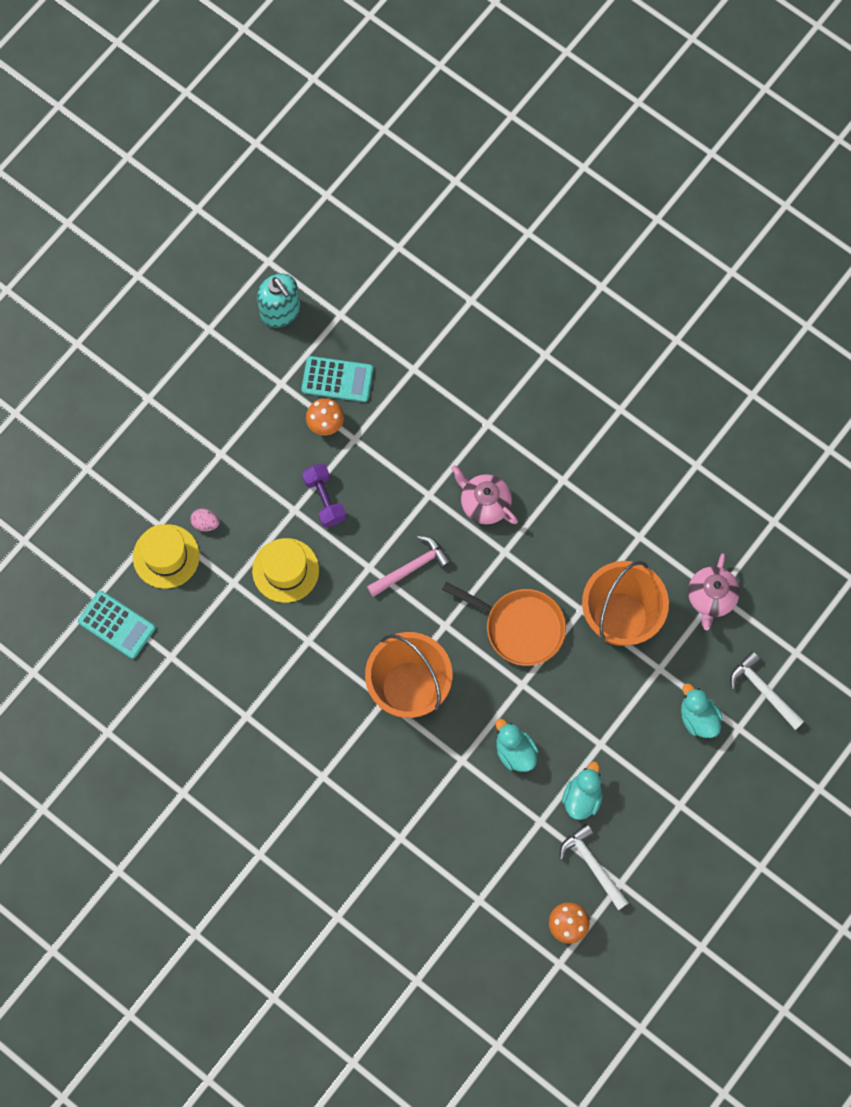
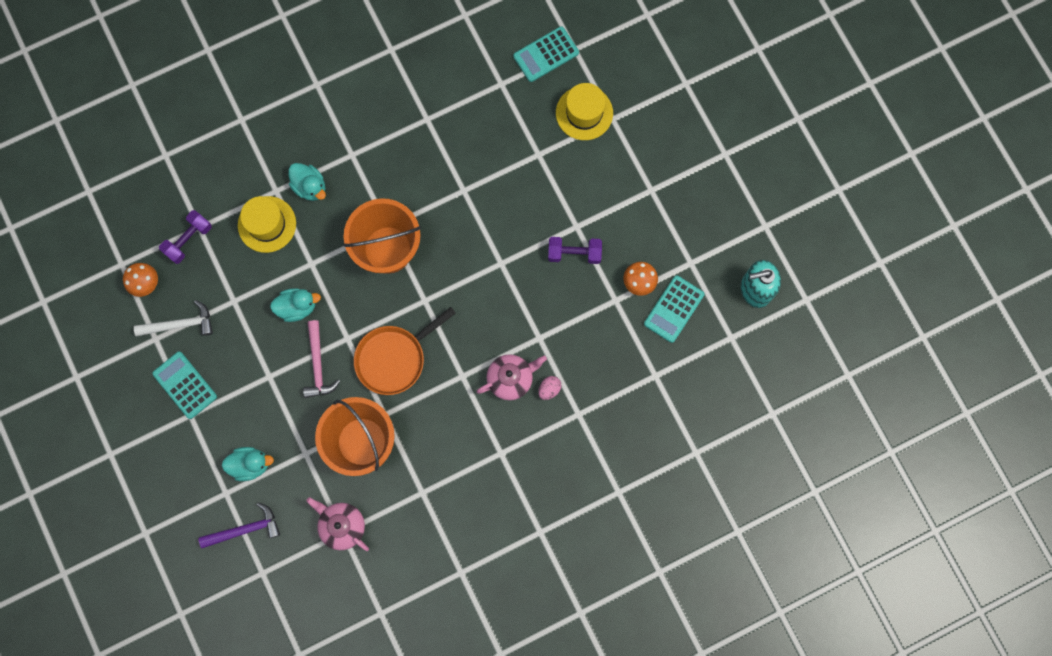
camera: 115 degrees right, 5 degrees up
(205, 523) = (597, 154): pink egg -> pink egg (549, 389)
(285, 570) = (529, 198): yellow hat -> yellow hat (267, 224)
(411, 567) = (484, 296): pink hammer -> pink hammer (318, 365)
(498, 904) = (188, 240): none -> purple dumbbell
(582, 797) = (235, 341): turquoise duck -> turquoise duck (310, 187)
(652, 826) = (185, 385): none -> turquoise calculator
(763, 690) = (245, 529): white hammer -> purple hammer

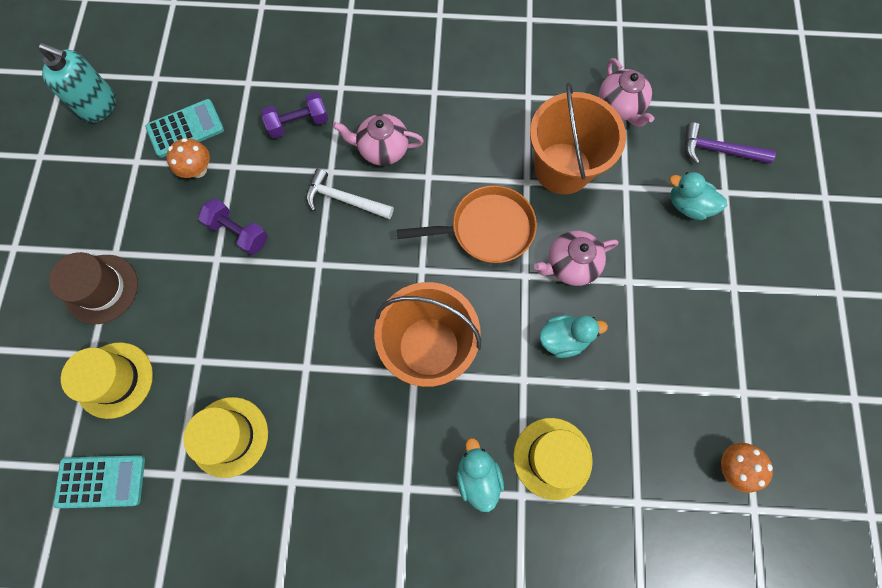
camera: 150 degrees left, 5 degrees down
(180, 324) = (707, 393): white hammer -> white hammer (344, 199)
(185, 385) = (728, 321): turquoise calculator -> none
(188, 240) = (657, 493): purple dumbbell -> purple dumbbell (298, 123)
(297, 307) = (563, 338): turquoise duck -> turquoise duck turned 150 degrees clockwise
(318, 365) = (570, 265): pink hammer -> pink teapot
(484, 122) = (229, 436): none -> yellow hat
(549, 389) = (352, 121): pink egg -> none
(640, 162) = (101, 289): none -> brown hat

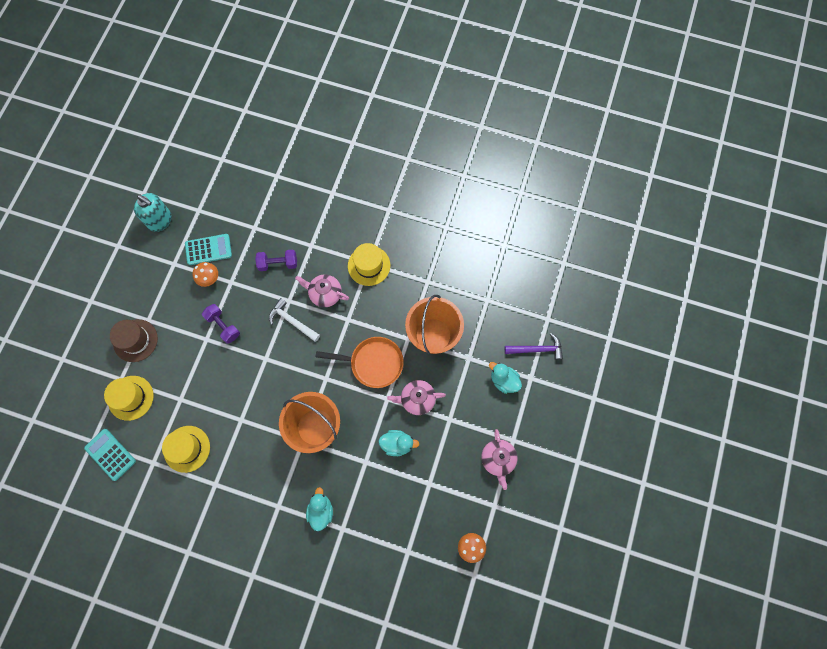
camera: 15 degrees right, 0 degrees up
(101, 481) = (110, 454): turquoise calculator -> turquoise calculator turned 150 degrees counterclockwise
(552, 458) = (367, 512): yellow hat -> yellow hat (369, 265)
(620, 107) = (484, 303): pink teapot -> pink teapot (497, 459)
(718, 150) = (537, 349): purple hammer -> purple hammer turned 150 degrees clockwise

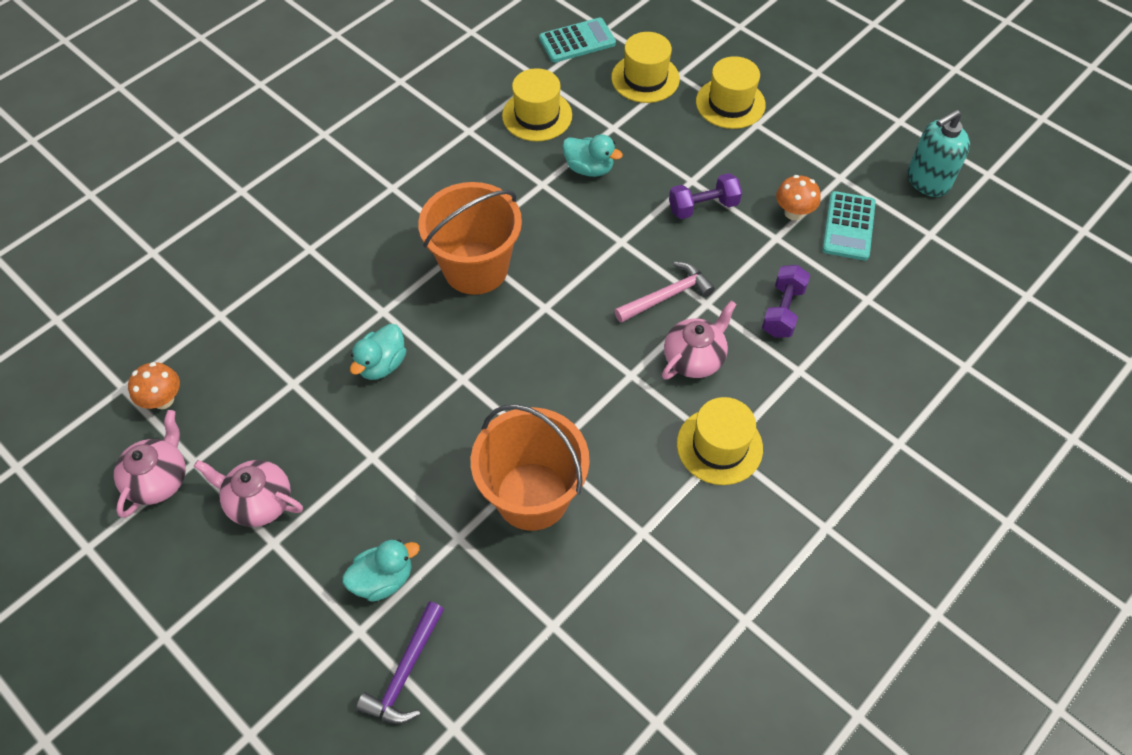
camera: 115 degrees right, 15 degrees down
(135, 340) = (730, 103): brown hat -> yellow hat
(292, 321) = (667, 296): white hammer -> pink hammer
(321, 511) = (352, 233): turquoise duck -> turquoise duck (589, 168)
(373, 363) = (534, 382): orange pan -> none
(417, 399) = (435, 422): pink teapot -> pink teapot (159, 479)

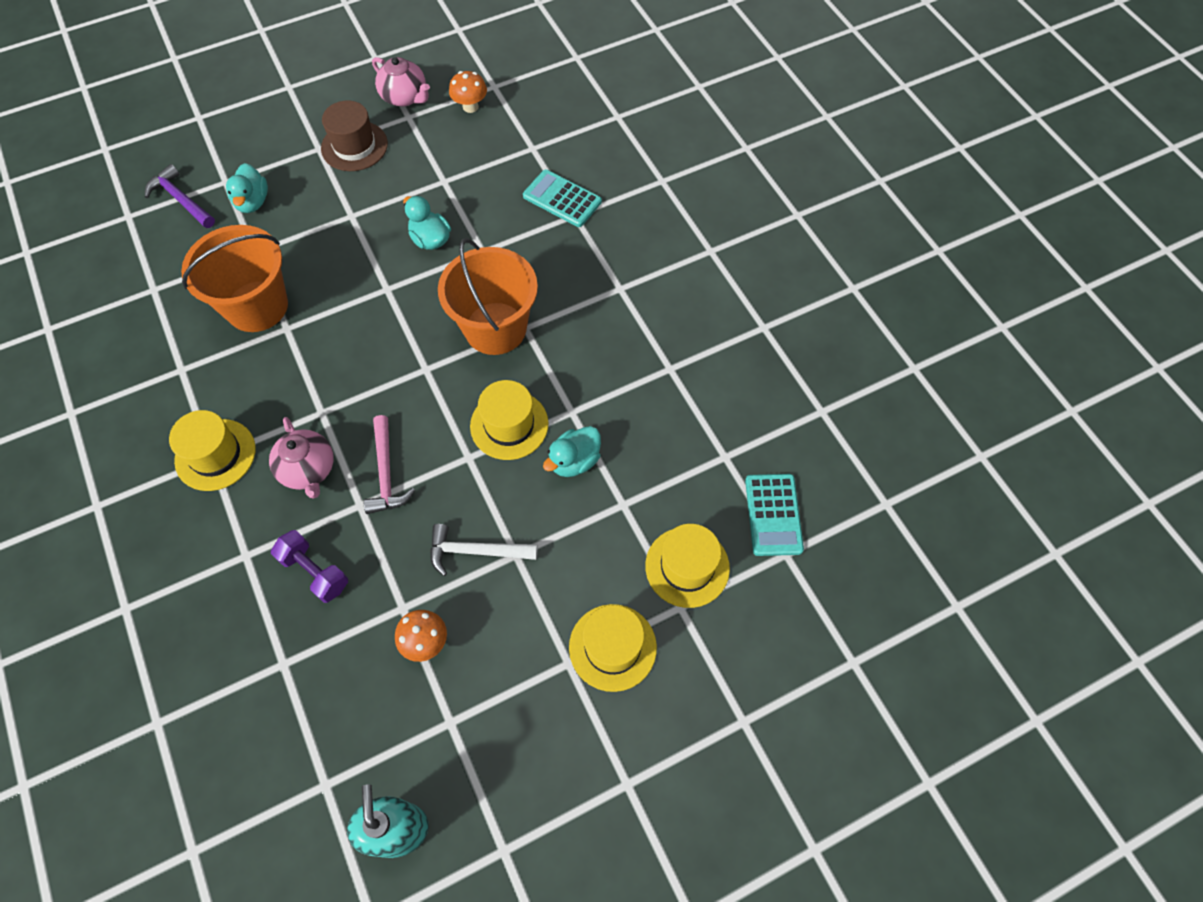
camera: 110 degrees right, 5 degrees up
(259, 502) = (354, 146): pink teapot -> brown hat
(537, 115) = (668, 436): yellow hat -> yellow hat (509, 425)
(703, 207) = (476, 551): purple dumbbell -> white hammer
(848, 226) = (380, 694): turquoise calculator -> turquoise calculator (562, 199)

